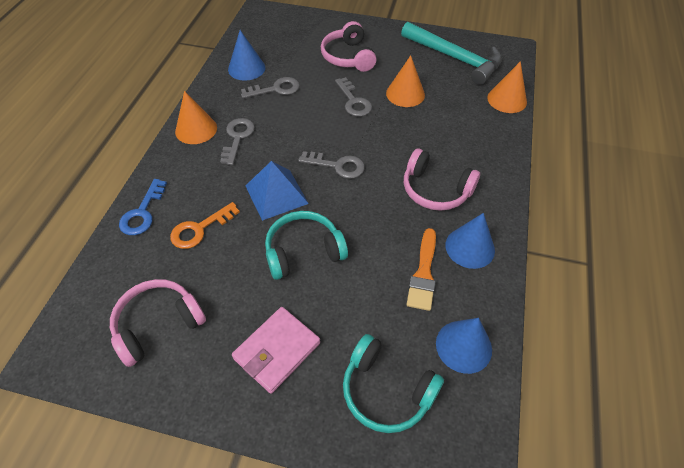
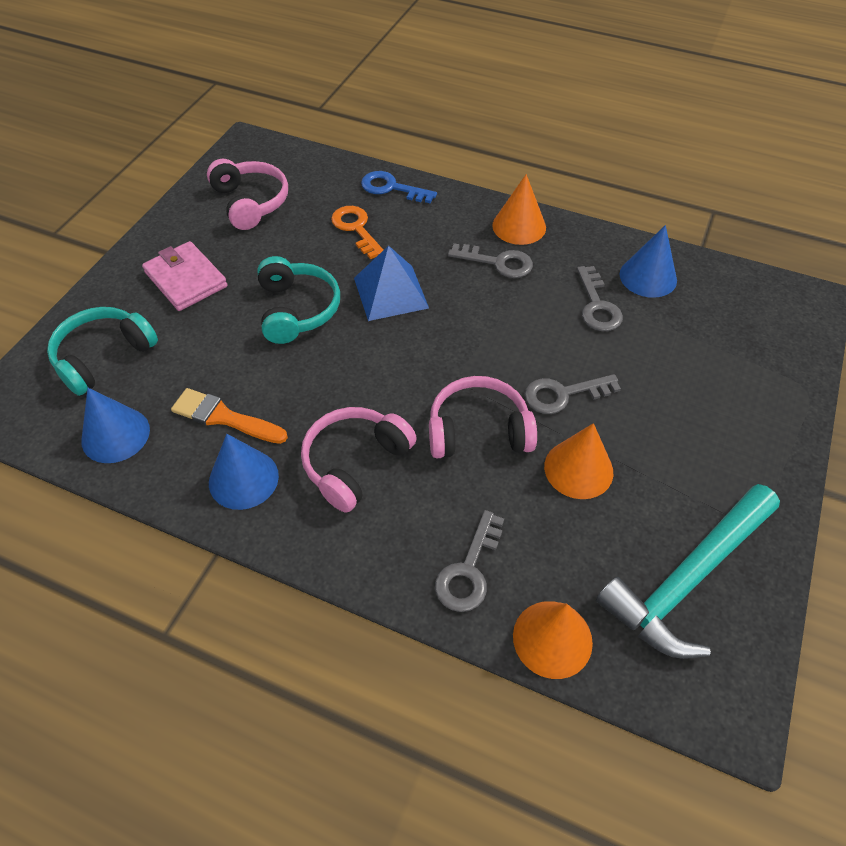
camera: 100 degrees right, 0 degrees up
(337, 166) = (427, 357): grey key -> grey key (469, 570)
(348, 57) = (683, 404): pink headphones -> pink headphones (478, 430)

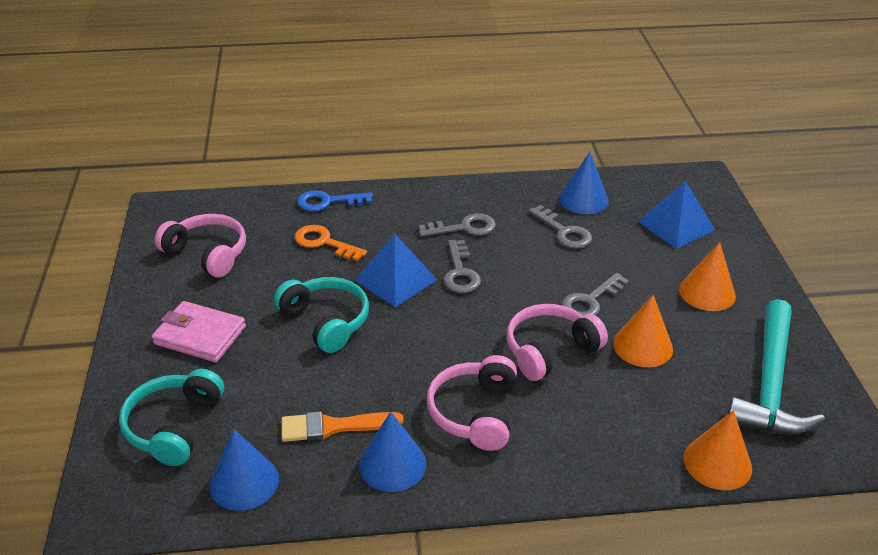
camera: 30 degrees left, 15 degrees down
(469, 570) = (624, 447): grey key -> grey key (460, 272)
(519, 226) = (458, 196): orange cone -> orange cone (707, 292)
(730, 346) = (676, 225): none -> blue pyramid

